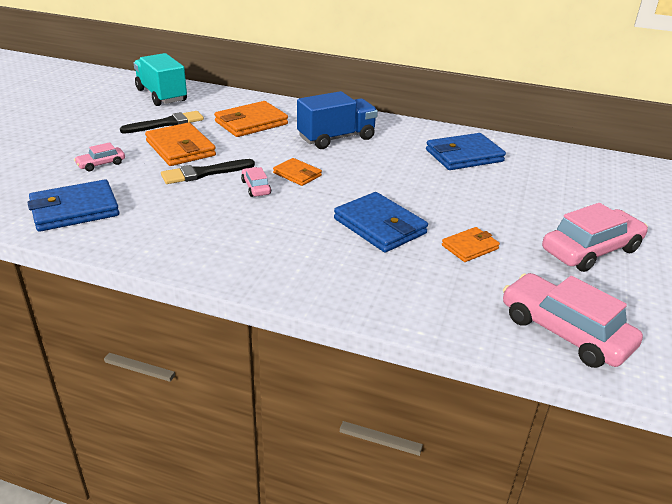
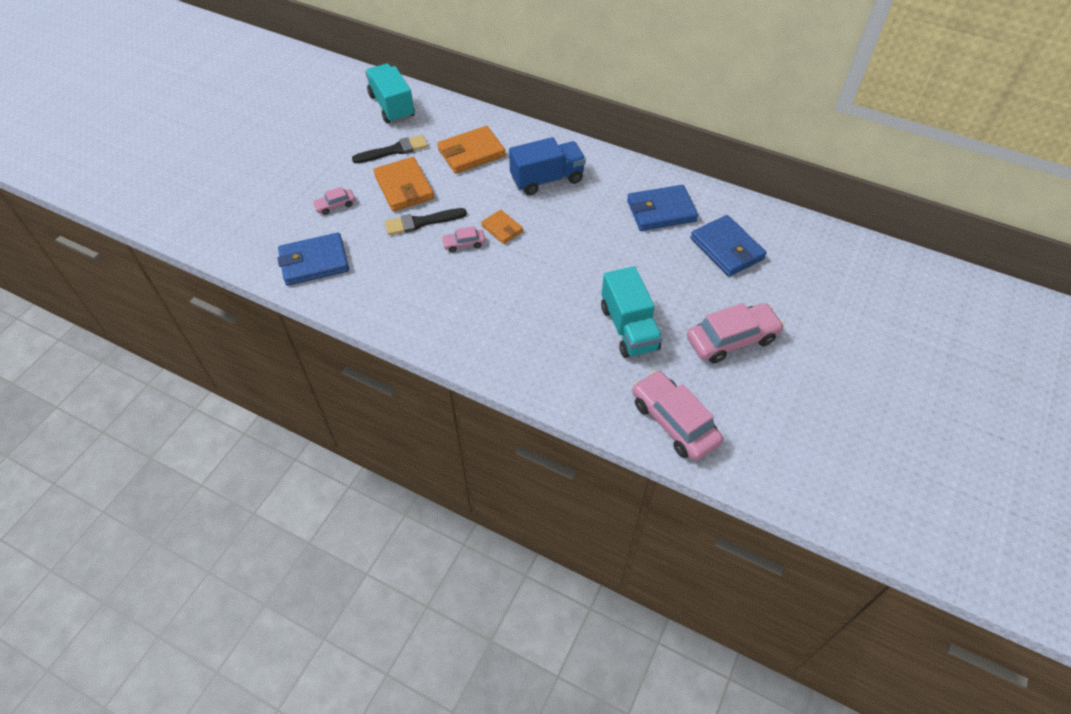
camera: 10 degrees right, 20 degrees up
(256, 187) = (464, 244): pink car -> pink car turned 90 degrees counterclockwise
(379, 226) = (560, 298): blue wallet -> blue wallet (727, 249)
(470, 247) = (629, 328): orange wallet -> turquoise truck

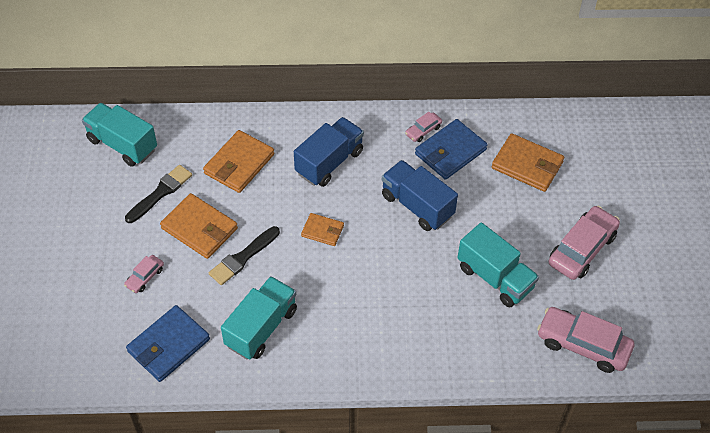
camera: 30 degrees left, 0 degrees up
(396, 280) = (261, 327): none -> turquoise truck
(464, 244) = (298, 262): pink car -> pink car (423, 130)
(599, 241) = (417, 206): none -> blue truck
(727, 249) = (527, 165): blue wallet -> orange wallet

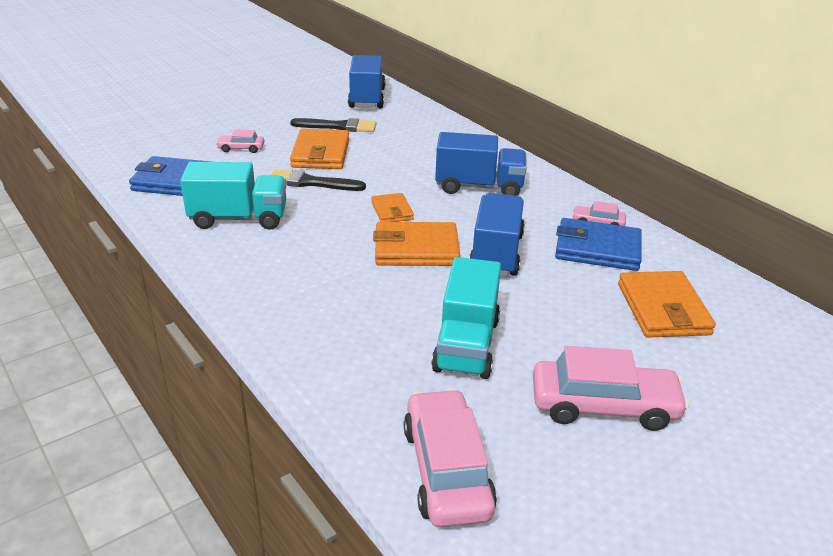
camera: 55 degrees right, 20 degrees down
(122, 144) = (367, 98): turquoise truck -> blue truck
(239, 164) = (414, 147): orange wallet -> orange wallet (416, 249)

